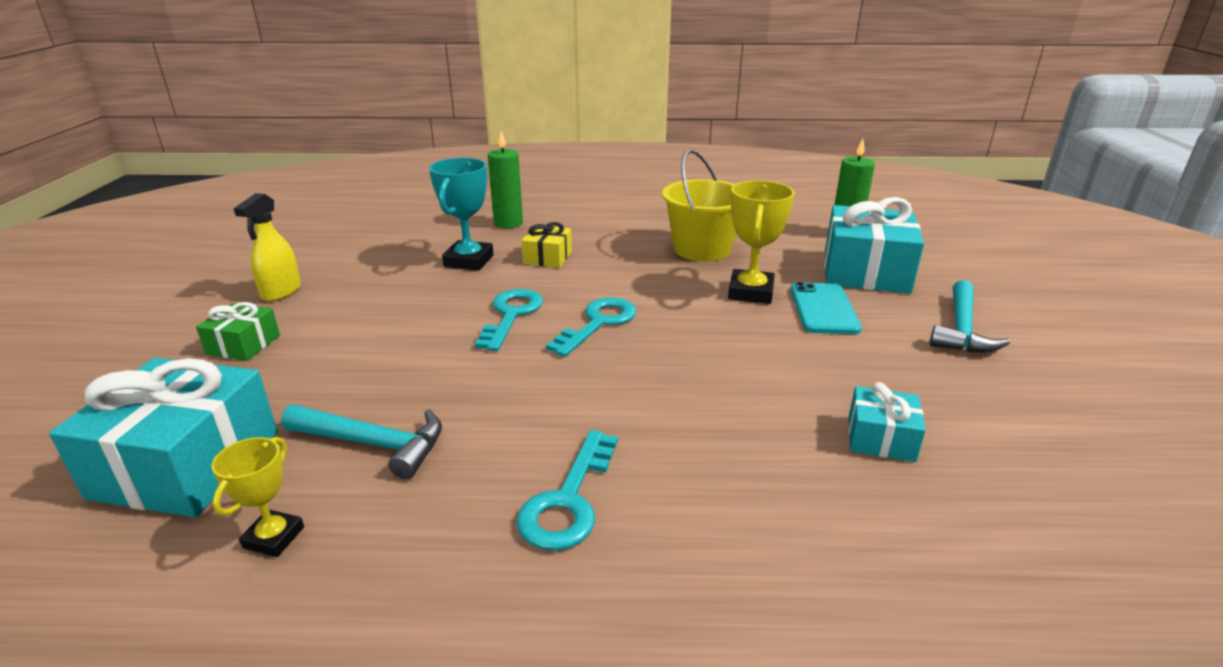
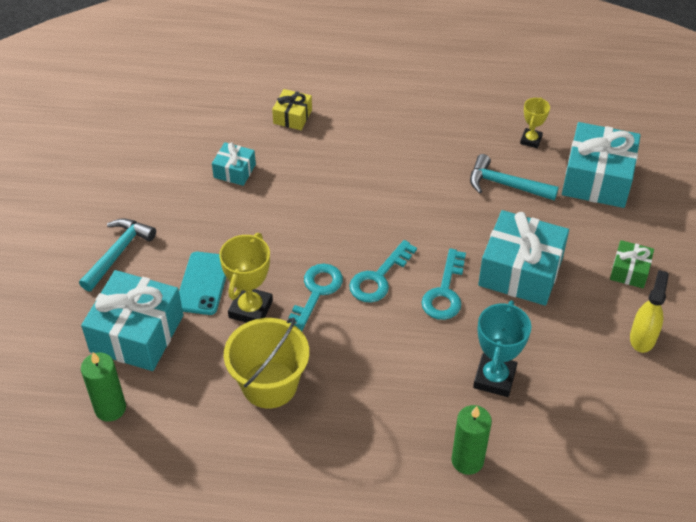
camera: 175 degrees left, 20 degrees up
(401, 337) = (520, 271): none -> turquoise gift
(547, 257) = (420, 379): yellow gift -> yellow gift (292, 116)
(569, 500) = (401, 148): turquoise key -> turquoise key (316, 293)

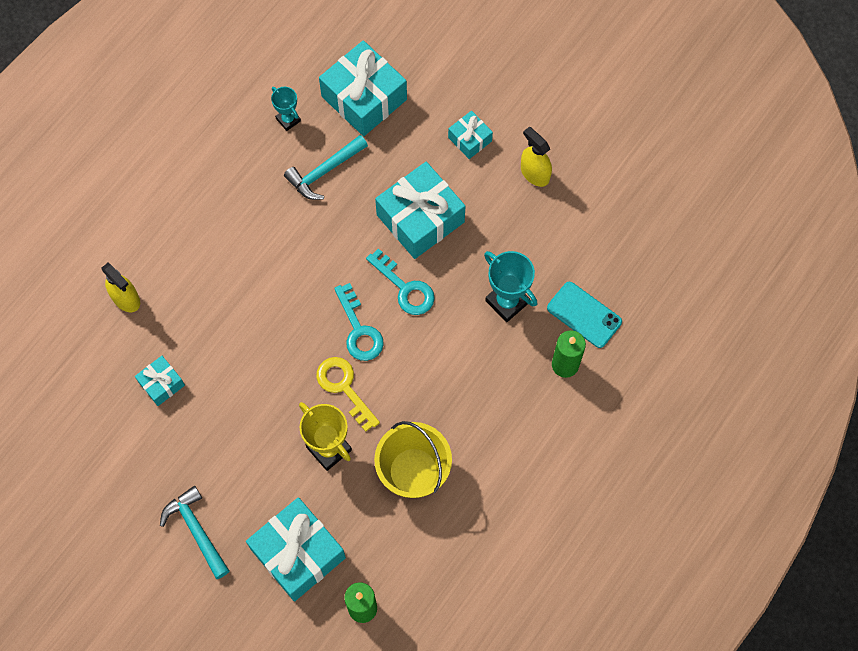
camera: 60 degrees left, 20 degrees up
(203, 283) = (277, 474): turquoise phone -> turquoise phone (584, 315)
(292, 116) = (126, 298): yellow gift -> yellow spray bottle
(316, 293) = (344, 388): turquoise key -> yellow key
(531, 140) = (288, 120): yellow trophy -> turquoise trophy
(629, 271) = (470, 139): green gift -> turquoise gift

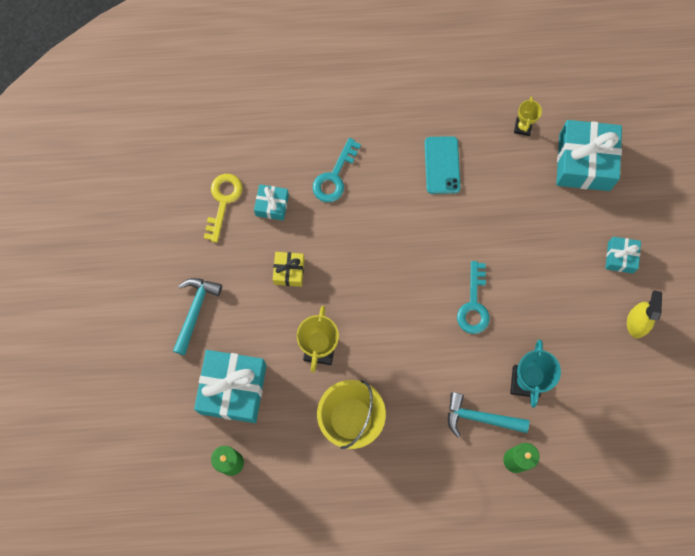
camera: 50 degrees right, 5 degrees up
(126, 298) = (309, 134): yellow spray bottle -> none
(235, 418) = (289, 271): none -> yellow gift
(288, 120) = (522, 127): turquoise trophy -> yellow trophy
(324, 171) = (508, 181): turquoise hammer -> turquoise hammer (480, 417)
(344, 388) = (369, 324): yellow key -> yellow key (223, 201)
(359, 329) = (418, 299): turquoise key -> turquoise key (334, 176)
(420, 218) = (532, 273): turquoise gift -> none
(584, 315) = (563, 443): turquoise phone -> turquoise phone (442, 165)

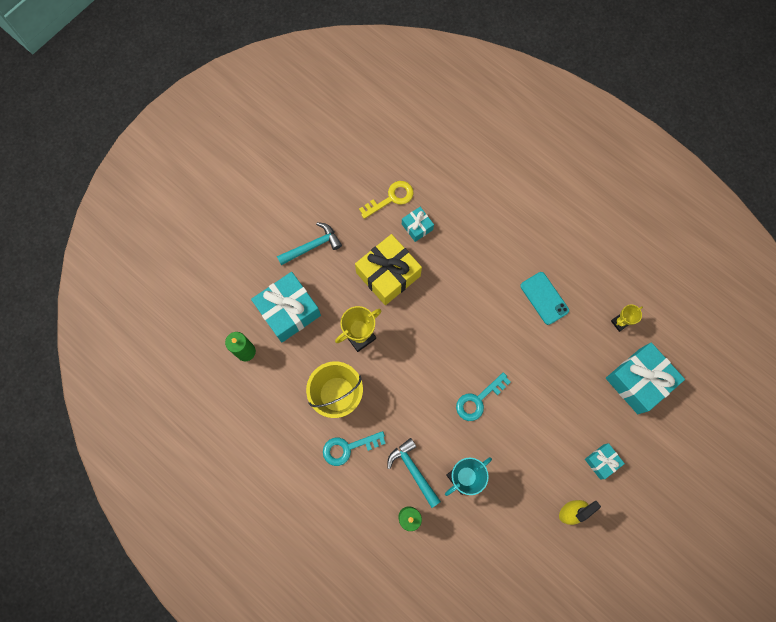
camera: 45 degrees right, 0 degrees up
(289, 271) = (388, 274): yellow gift -> yellow gift, size x1.97
(334, 176) = (471, 244): turquoise key -> turquoise key (348, 448)
(442, 165) = (544, 298): turquoise phone -> turquoise phone turned 75 degrees counterclockwise

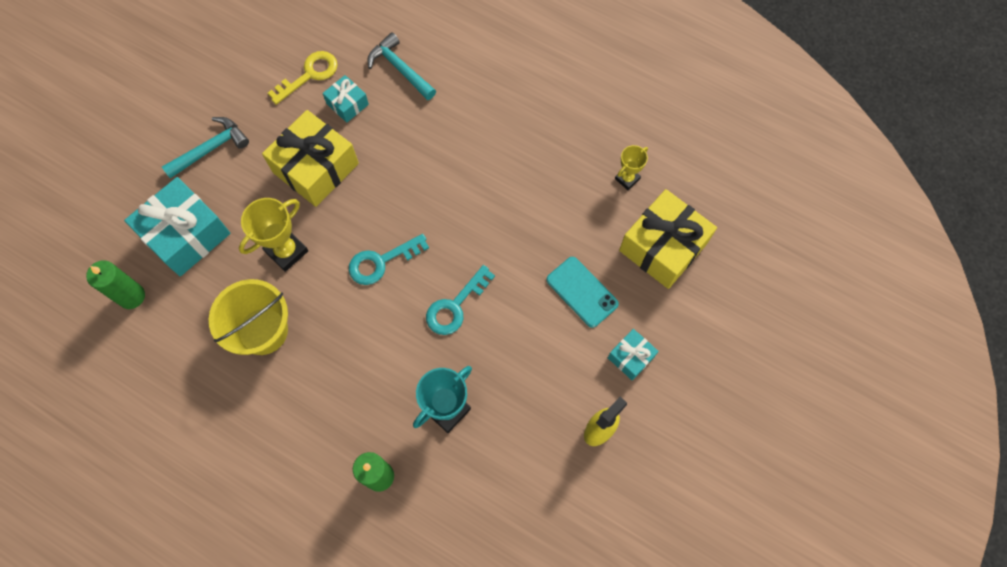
camera: 10 degrees left, 5 degrees down
(348, 448) = (285, 398): turquoise key -> turquoise key (381, 261)
(413, 470) = (378, 413): turquoise hammer -> turquoise hammer (400, 69)
(544, 298) = (525, 165): turquoise phone -> turquoise phone (582, 292)
(638, 381) = (663, 247): turquoise gift -> yellow gift

